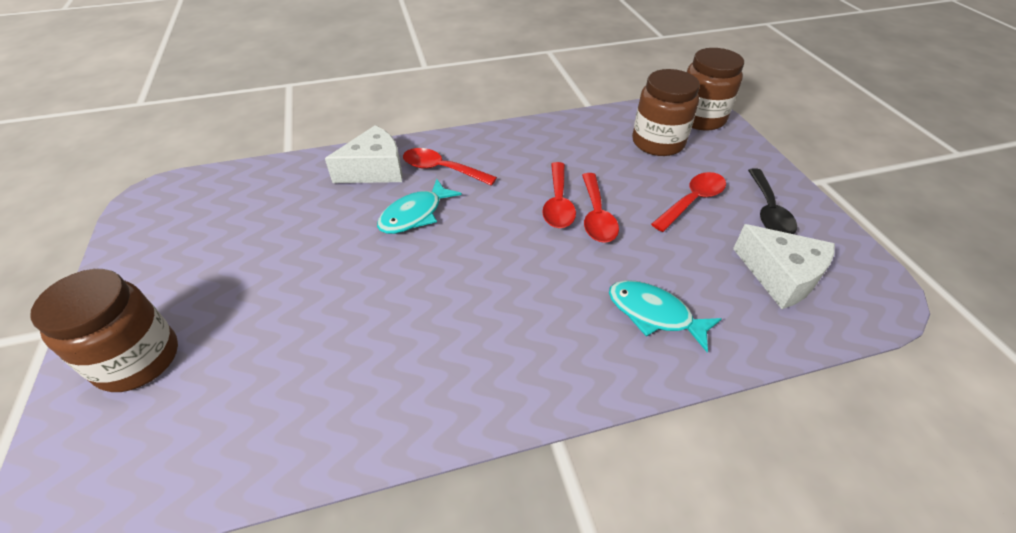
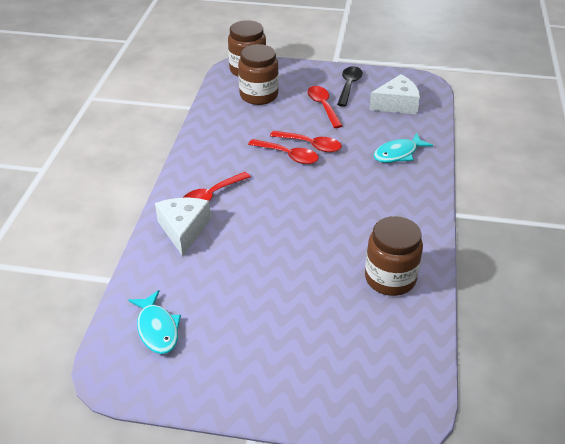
camera: 65 degrees left, 5 degrees down
(138, 359) = (314, 382): brown jar -> brown jar (390, 278)
(415, 214) = (254, 221): turquoise fish -> turquoise fish (157, 329)
(768, 211) = (349, 86): black spoon -> black spoon turned 105 degrees counterclockwise

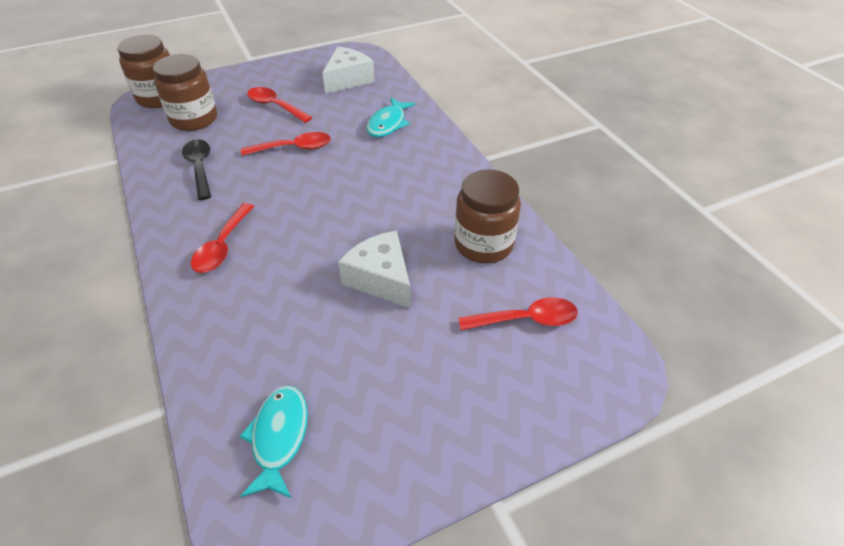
camera: 35 degrees left, 5 degrees up
(157, 329) = (279, 437): turquoise fish -> turquoise fish turned 120 degrees counterclockwise
(184, 230) = (218, 300): white cheese -> white cheese (381, 279)
(288, 156) = (278, 168): red spoon -> red spoon (526, 319)
(349, 86) = (286, 78): black spoon -> black spoon (200, 168)

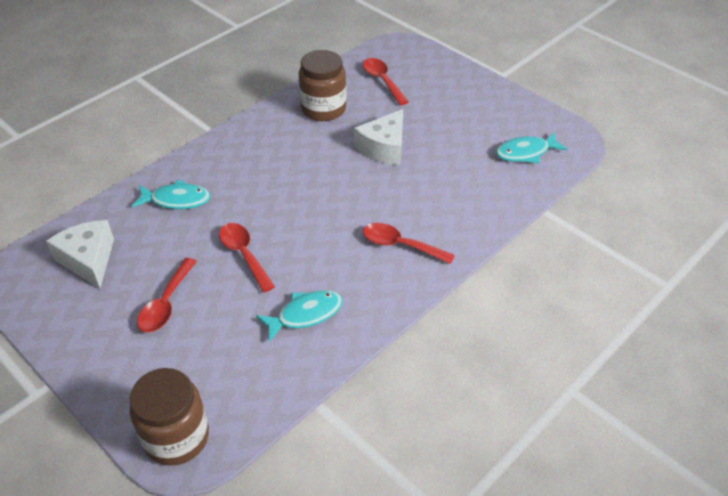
camera: 110 degrees left, 0 degrees up
(194, 119) = (217, 369): brown jar -> none
(200, 168) = (305, 314): black spoon -> turquoise fish
(222, 246) = (400, 245): red spoon -> red spoon turned 150 degrees counterclockwise
(348, 80) = (88, 260): white cheese -> white cheese turned 45 degrees clockwise

